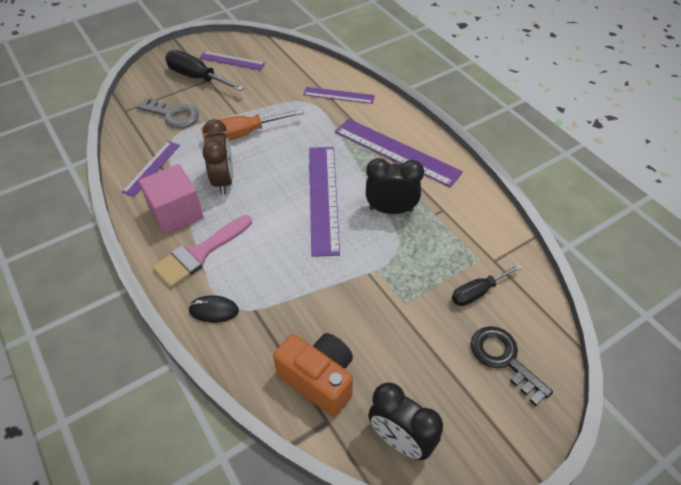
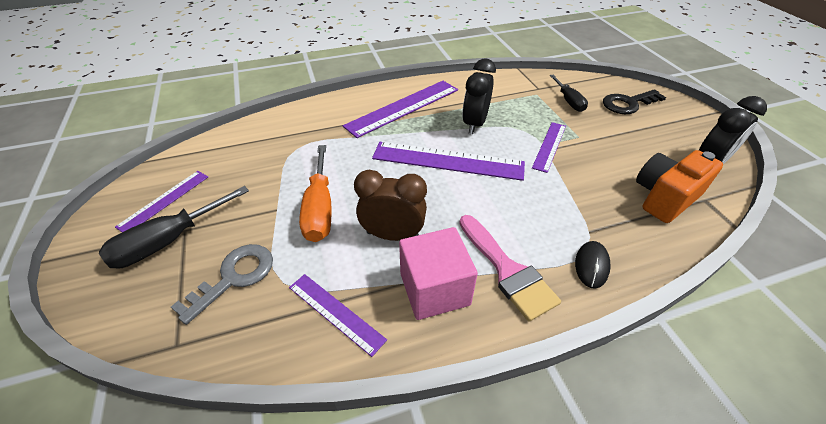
camera: 75 degrees left, 5 degrees down
(338, 95) = (301, 126): purple ruler -> purple ruler (549, 146)

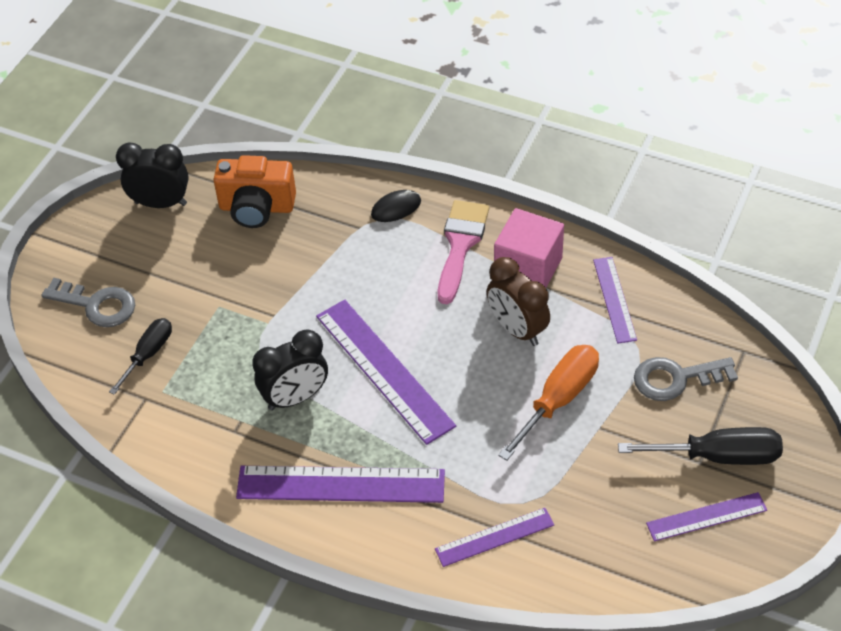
camera: 135 degrees left, 5 degrees up
(549, 146) = (265, 316): purple ruler -> purple ruler (494, 537)
(628, 104) = (97, 305): black key -> grey key

